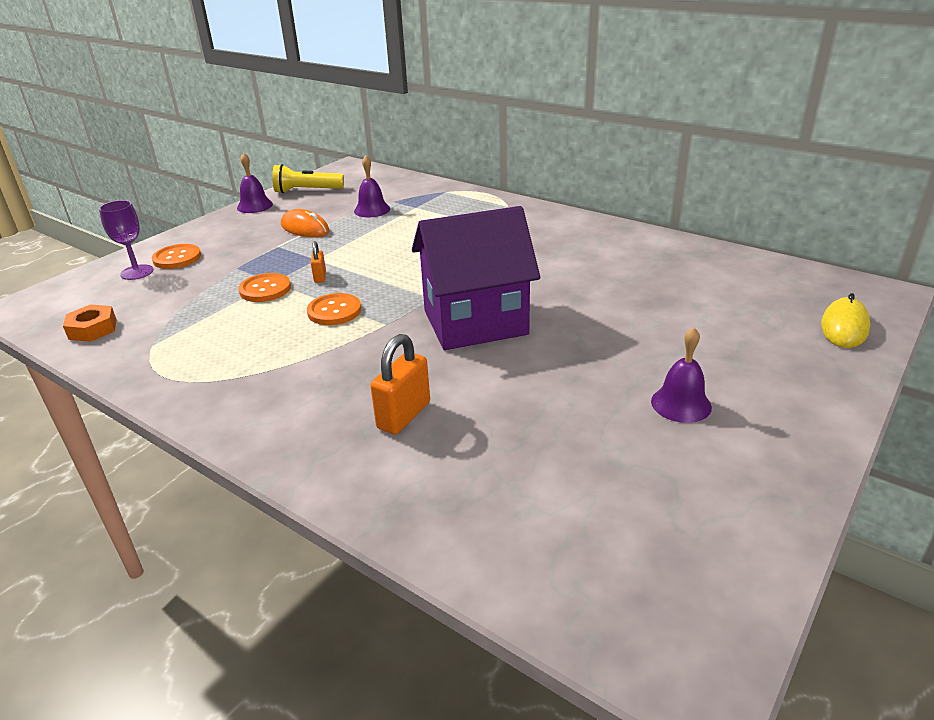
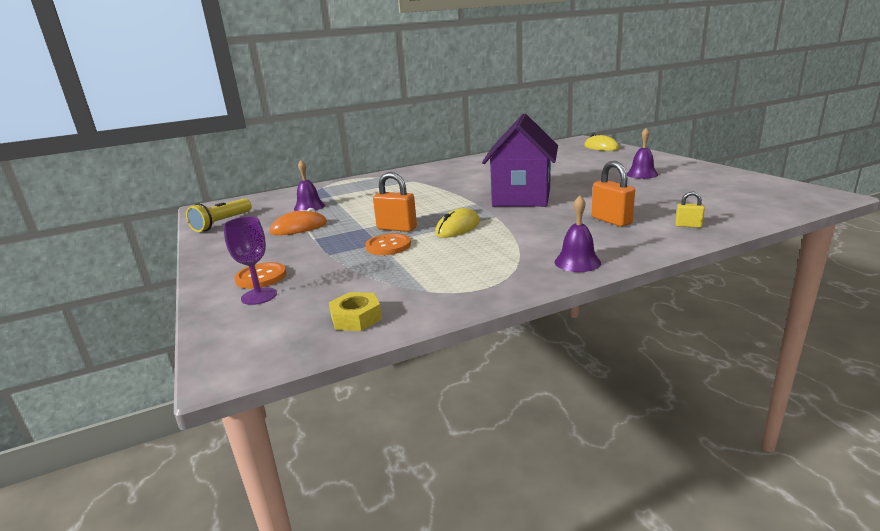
camera: 60 degrees left, 10 degrees down
(92, 329) = (356, 318): orange nut -> yellow nut
(255, 206) = (209, 242): purple bell -> purple bell (577, 262)
(320, 277) = (397, 228): orange padlock -> orange padlock, size x1.80
(334, 311) = (458, 228): orange button -> yellow mouse
(408, 492) = (688, 226): none -> yellow padlock

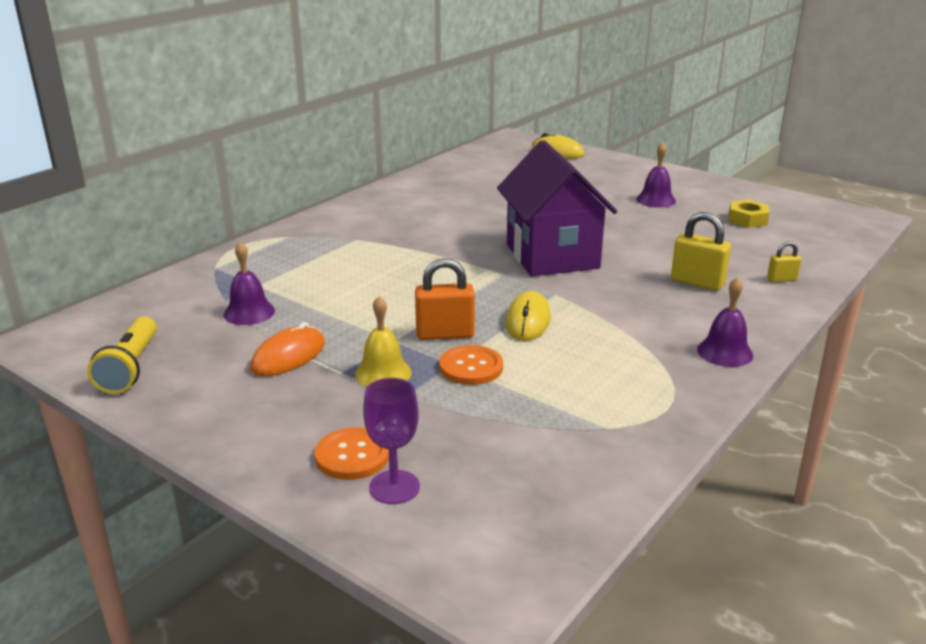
camera: 30 degrees left, 5 degrees up
(335, 242) = (383, 373): none -> yellow bell
(356, 318) = (571, 488): yellow nut -> yellow nut (747, 219)
(611, 220) = (697, 282): orange padlock -> yellow padlock

